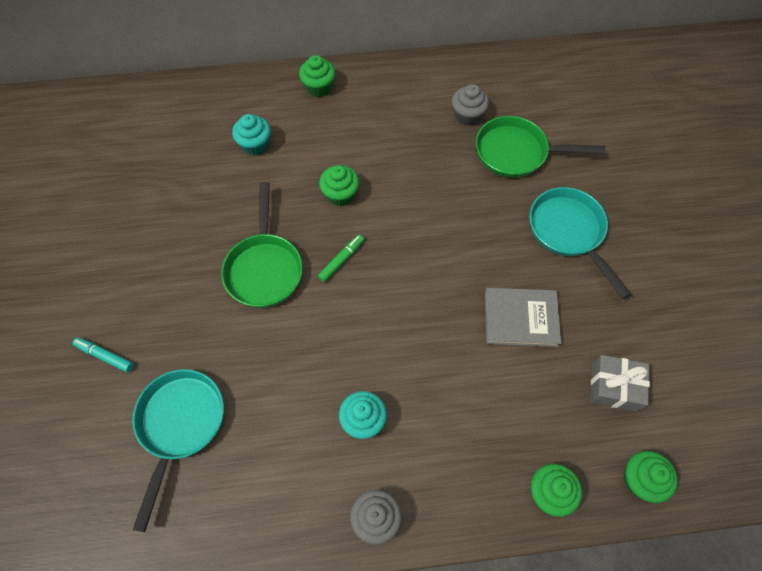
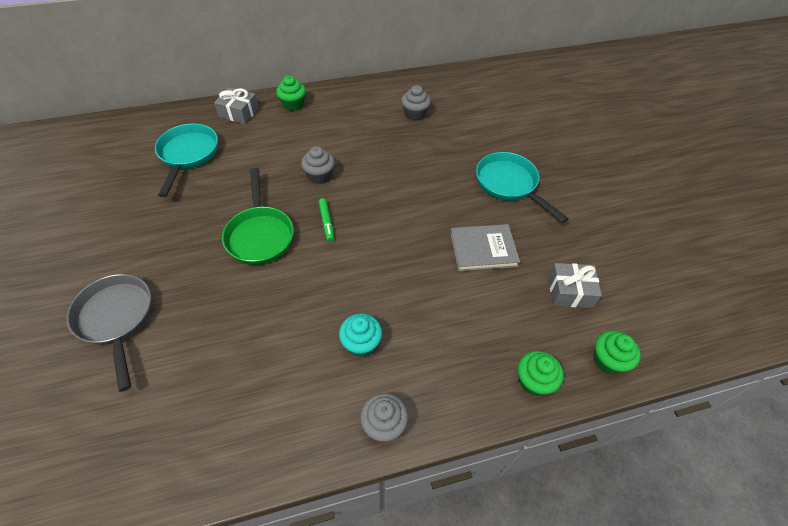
camera: 10 degrees left, 10 degrees down
(105, 356) = (117, 319): turquoise marker -> grey pan
(180, 425) = (191, 368): turquoise pan -> turquoise pan (188, 155)
(252, 93) = (239, 113): none -> grey gift
(255, 145) = (244, 147): turquoise cupcake -> none
(340, 195) = (319, 176): green cupcake -> grey cupcake
(341, 260) = (326, 222): green marker -> green marker turned 135 degrees clockwise
(516, 153) = (458, 135): green pan -> none

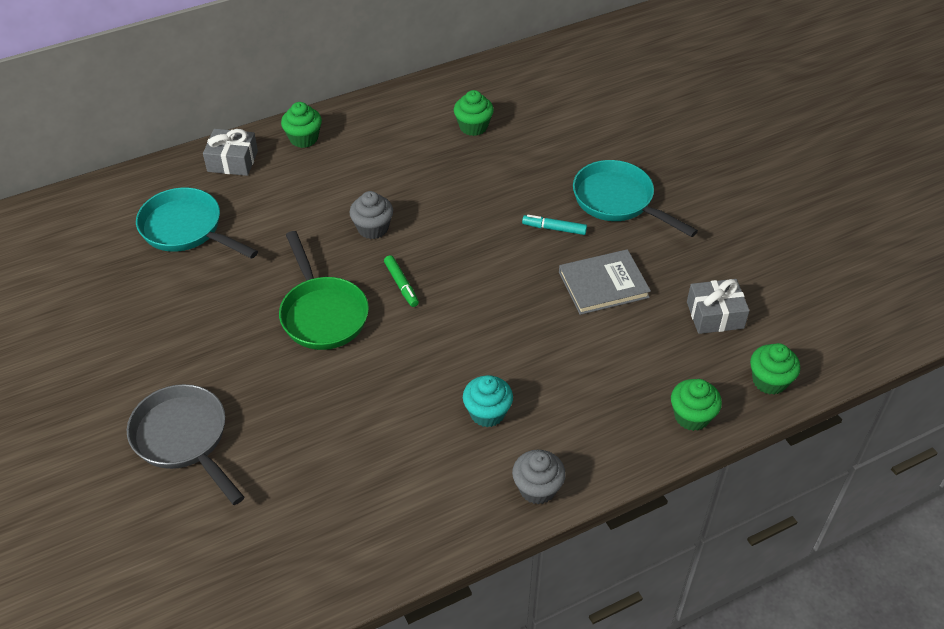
camera: 10 degrees left, 5 degrees down
(188, 155) = (186, 229): turquoise pan -> turquoise pan turned 45 degrees counterclockwise
(415, 114) = (473, 127): grey cupcake -> green cupcake
(455, 198) = (554, 228): none -> turquoise marker

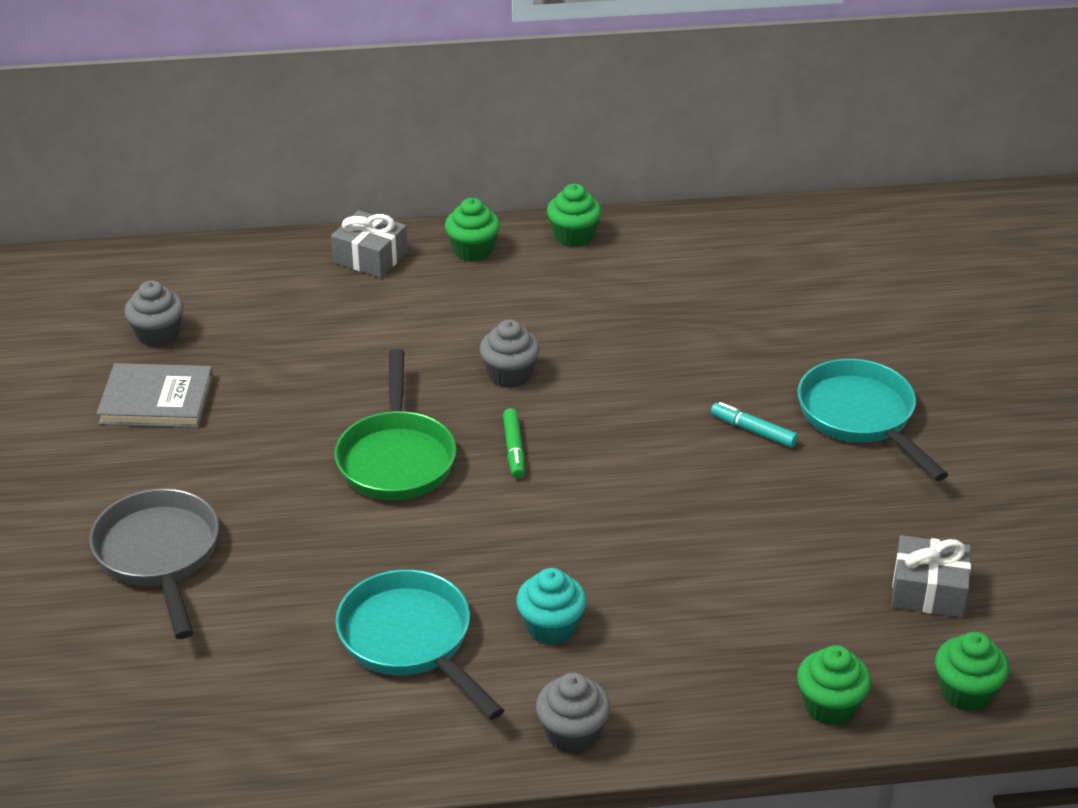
camera: 20 degrees right, 10 degrees down
(101, 261) = (158, 335): none -> grey cupcake
(186, 229) = (276, 323): turquoise pan -> turquoise pan (411, 641)
(473, 127) = (704, 283): green cupcake -> green cupcake (573, 236)
(603, 284) = (787, 514): grey book -> grey book (156, 400)

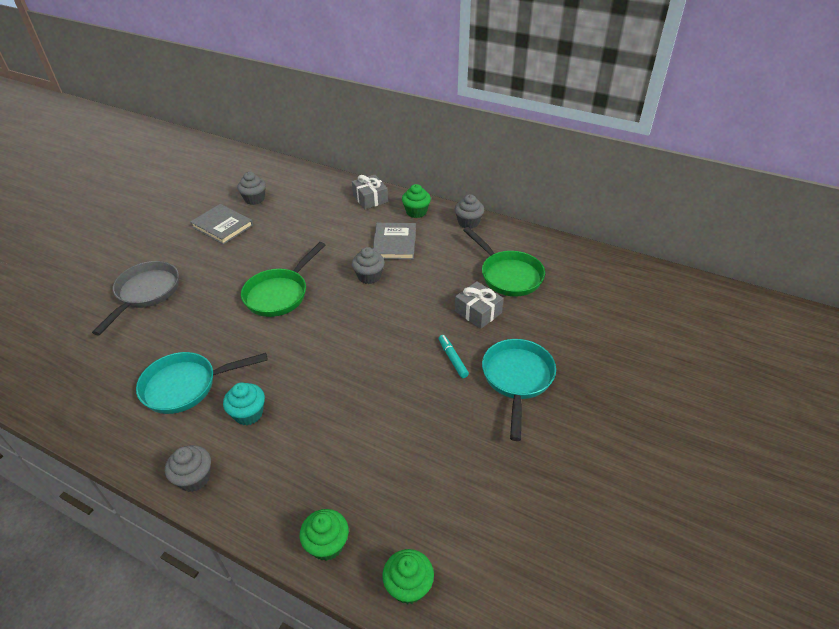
camera: 35 degrees right, 5 degrees up
(411, 641) = (186, 386): turquoise pan -> turquoise pan turned 105 degrees counterclockwise
(492, 311) = (394, 243): none -> grey book
(513, 449) = (331, 313): green marker -> none
(573, 236) = (468, 222): green cupcake -> grey cupcake
(712, 289) = (508, 275): none -> green pan
(928, 590) = (452, 505): grey gift -> grey gift (478, 312)

